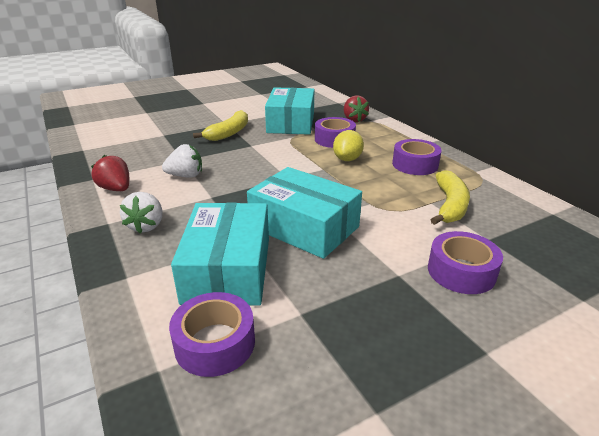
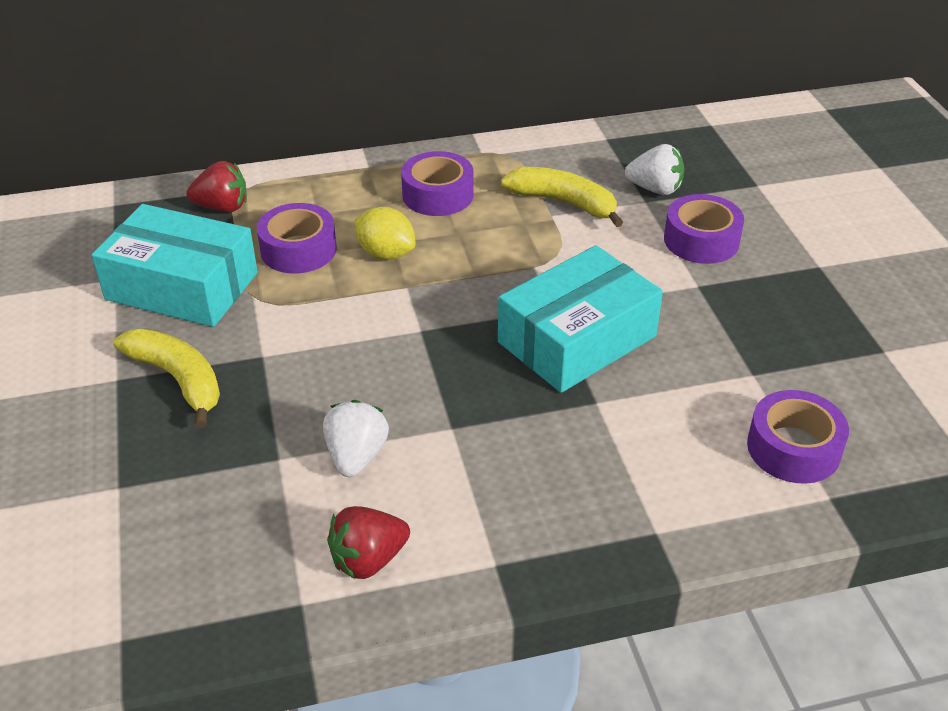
camera: 75 degrees left, 10 degrees up
(146, 226) = (522, 511): white strawberry -> white strawberry (655, 189)
(228, 269) = (660, 425): turquoise box -> none

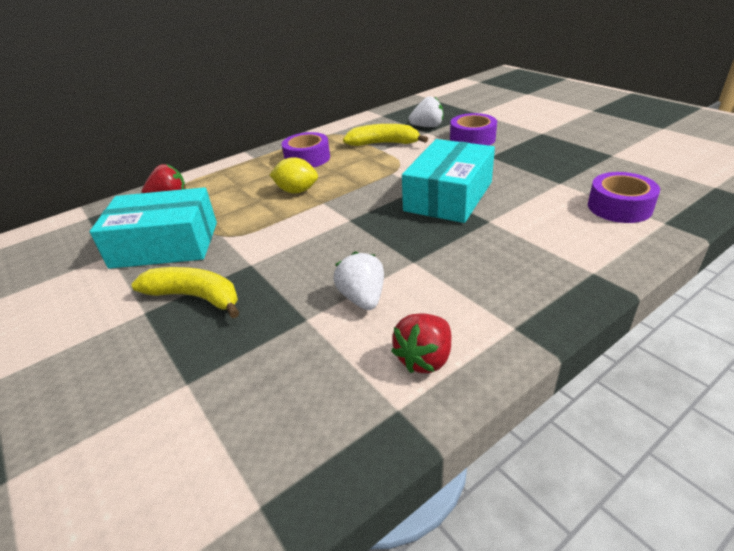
camera: 20 degrees left, 5 degrees down
(298, 250) = (237, 204): purple tape -> none

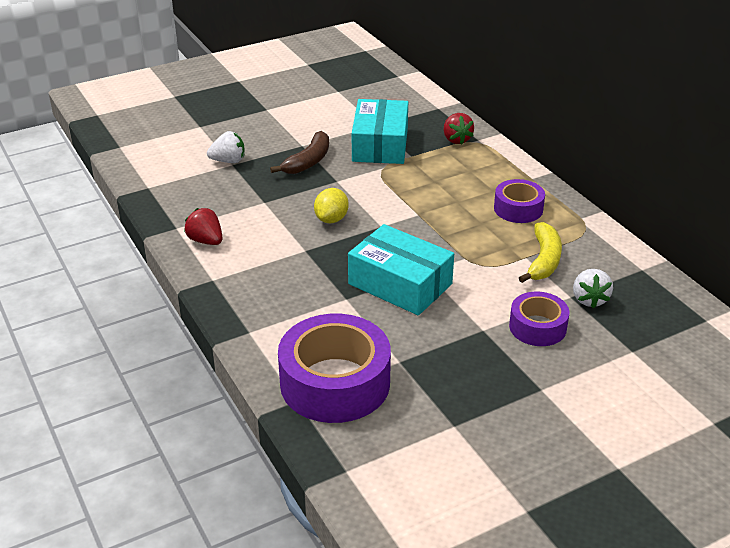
camera: 95 degrees right, 0 degrees up
(195, 297) = (308, 161): yellow banana -> brown banana
(297, 191) = (445, 201): yellow lemon -> yellow lemon (331, 219)
(362, 298) = (273, 224): white strawberry -> white strawberry (228, 161)
(619, 207) = (335, 383): purple tape -> purple tape, size x1.81

